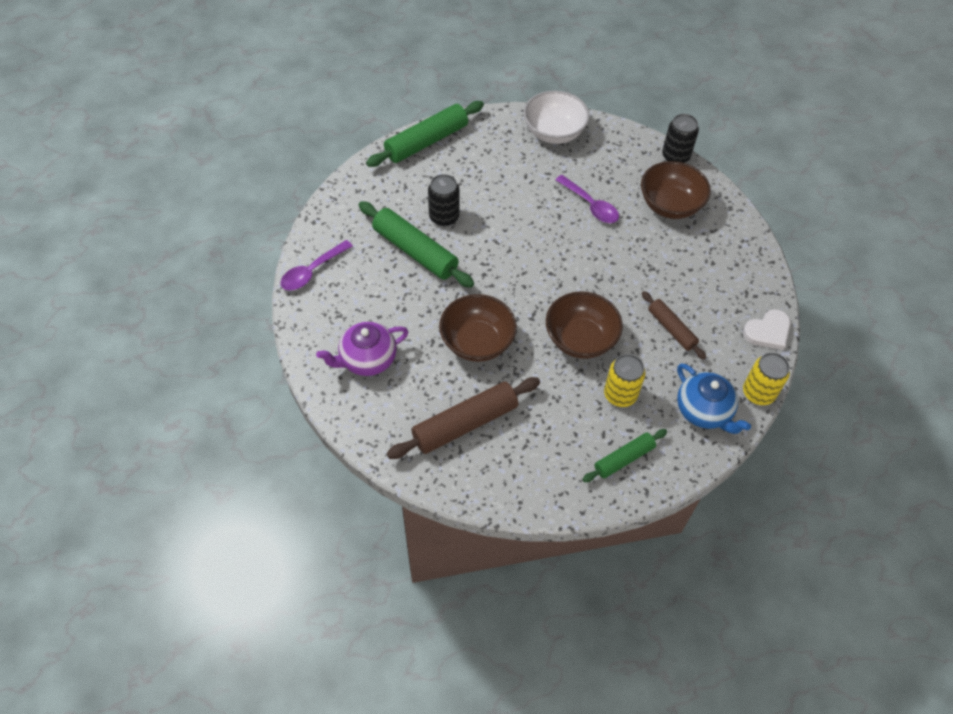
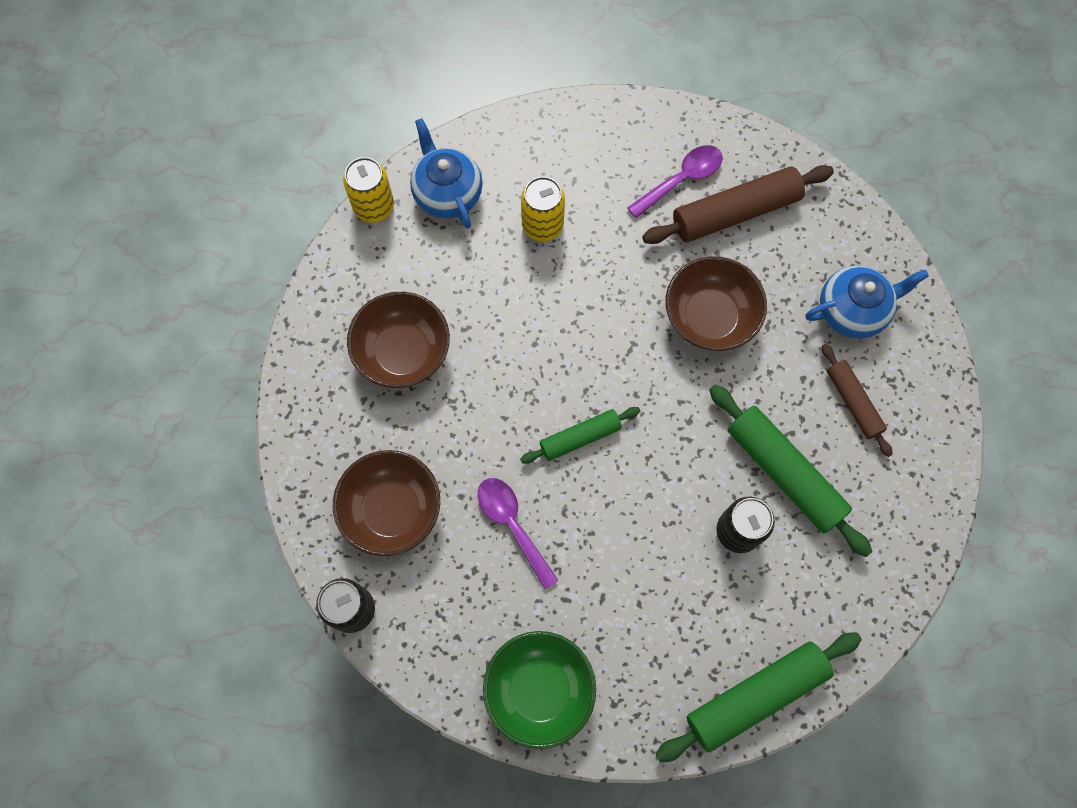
camera: 170 degrees left, 15 degrees up
(312, 271) = (931, 456): purple spoon -> purple spoon (681, 179)
(367, 359) = (852, 310): purple teapot -> blue teapot
(554, 132) = (539, 690): white bowl -> green bowl
(580, 339) = (575, 305): brown bowl -> brown bowl (403, 352)
(624, 459) = (557, 149): green rolling pin -> green rolling pin (580, 437)
(671, 329) = (453, 305): brown rolling pin -> brown rolling pin (852, 402)
(768, 332) = (329, 285): white heart -> none

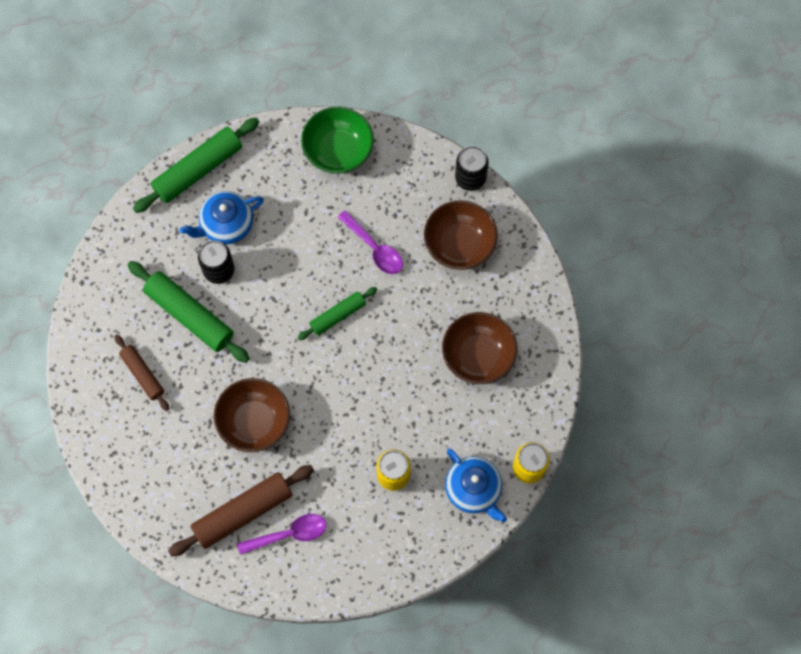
camera: 170 degrees right, 0 degrees up
(681, 179) = (289, 534): purple spoon -> purple spoon turned 150 degrees counterclockwise
(852, 310) = (146, 445): blue teapot -> blue teapot (226, 225)

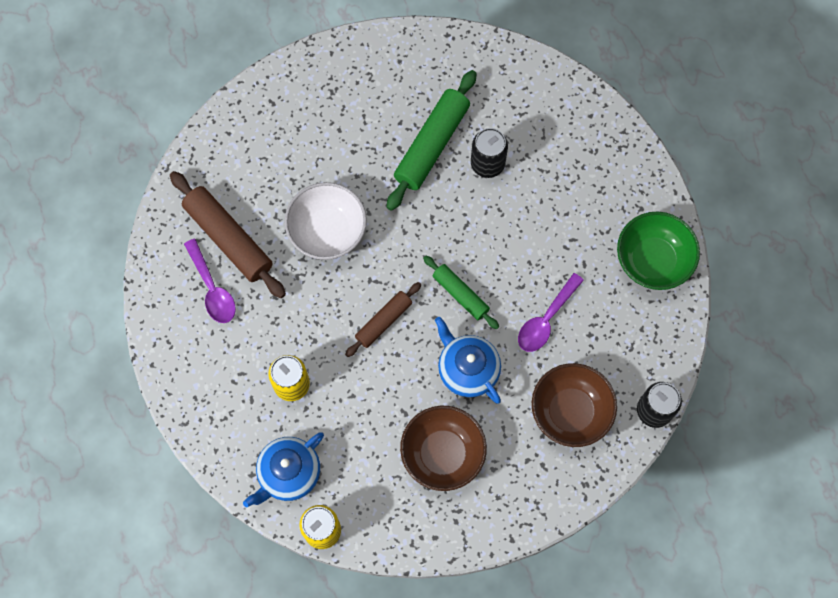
camera: 80 degrees right, 0 degrees up
(143, 374) = (359, 113): brown rolling pin -> brown rolling pin (383, 321)
(198, 170) = (596, 121): green rolling pin -> none
(226, 225) = (540, 161): blue teapot -> blue teapot (467, 369)
(254, 421) = (327, 231): brown bowl -> white bowl

